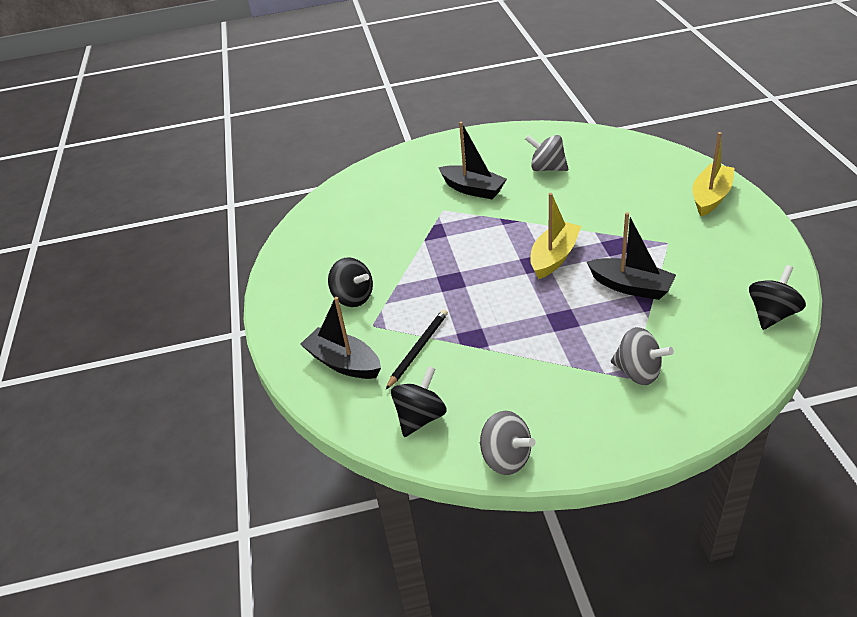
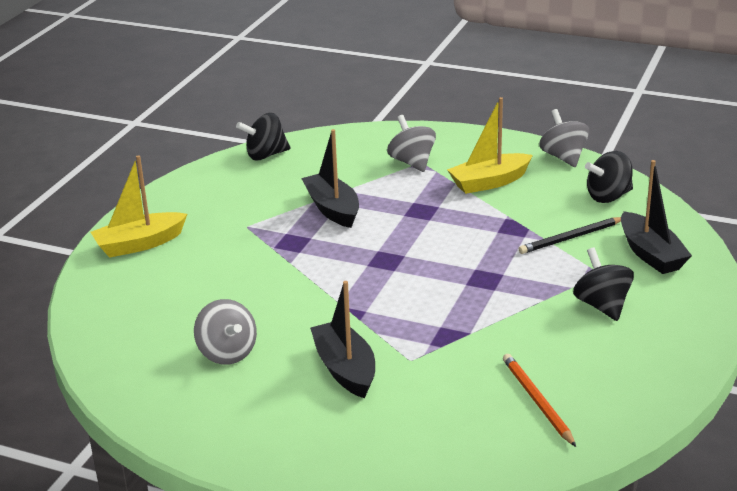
camera: 150 degrees left, 10 degrees down
(351, 220) = (537, 401): none -> orange pencil
(554, 257) = (361, 257): yellow boat -> yellow boat (489, 182)

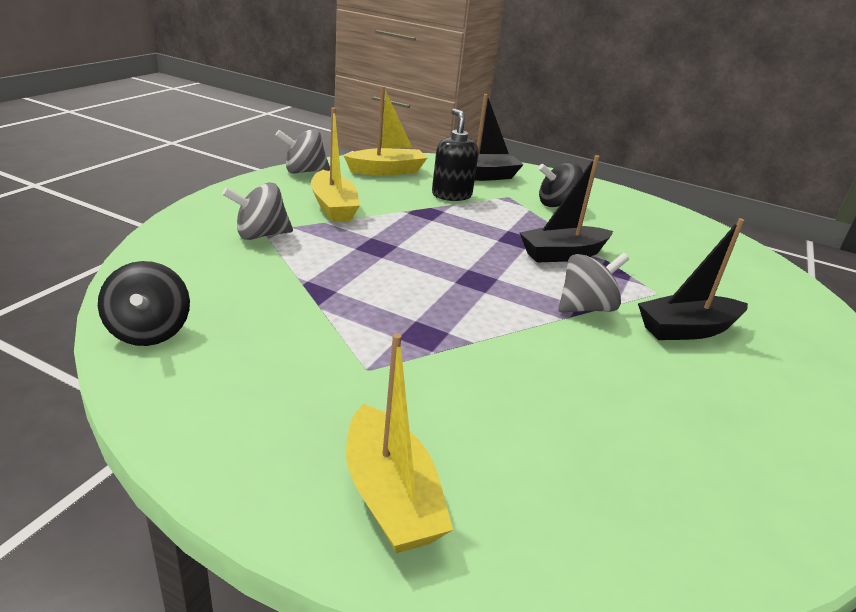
camera: 90 degrees left, 0 degrees up
(227, 353) = (687, 410): grey spinning top -> grey spinning top (585, 308)
(332, 209) = (349, 297): black boat -> black boat (563, 254)
(537, 401) = (694, 249): orange pencil -> none
(571, 238) = (451, 195): black pencil -> black soap dispenser
(608, 196) = (386, 171): black spinning top -> yellow boat

